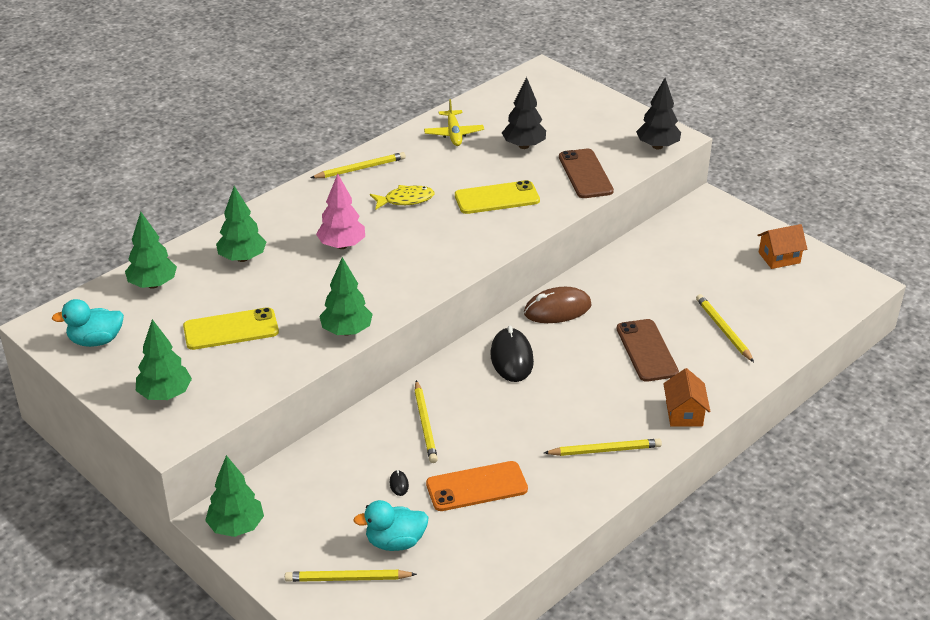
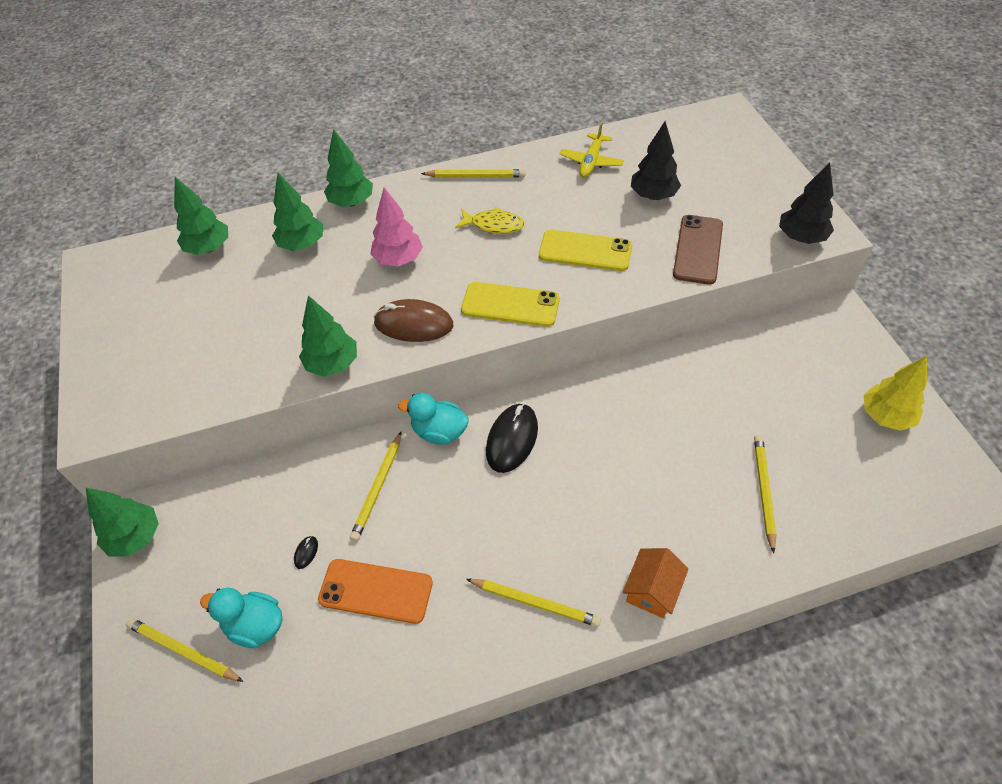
camera: 30 degrees right, 15 degrees up
(96, 340) = (120, 293): turquoise duck -> turquoise duck (439, 432)
(165, 394) = (127, 377): green tree -> green tree (352, 202)
(231, 329) = (234, 323): yellow phone -> yellow phone (510, 305)
(557, 309) = (595, 396): brown mouse -> brown mouse (413, 324)
(647, 350) = (659, 486): brown phone -> none
(779, 258) = (885, 416): orange house -> yellow tree

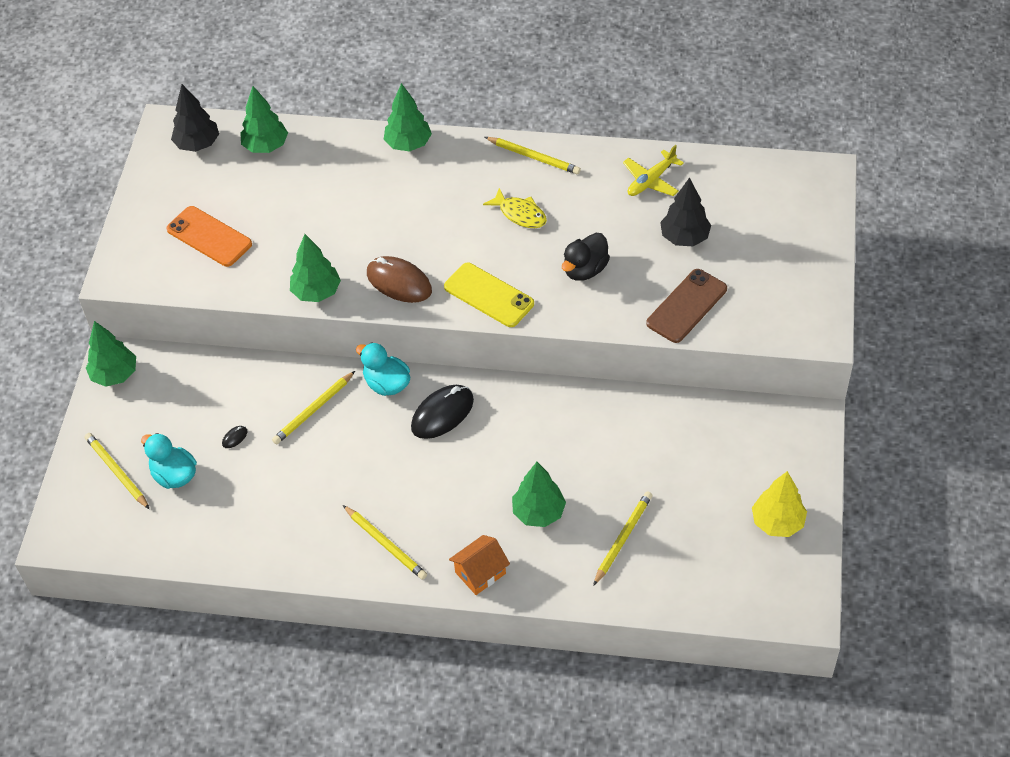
camera: 25 degrees right, 0 degrees up
(302, 244) = (345, 172): green tree -> green tree (538, 512)
(376, 591) = (272, 487): orange phone -> orange phone (209, 236)
(398, 259) = (419, 217): pink tree -> none
(585, 251) = (585, 270): yellow phone -> black duck
(801, 237) = (790, 330): black tree -> black tree (197, 144)

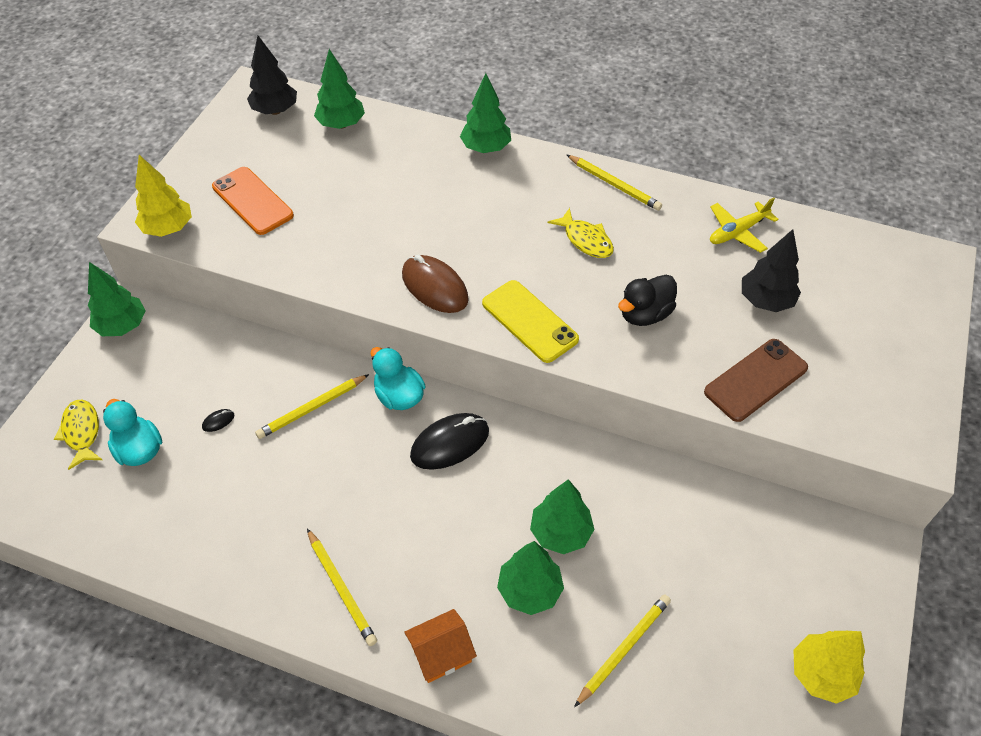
camera: 10 degrees right, 0 degrees up
(117, 472) = (82, 432): yellow pencil -> yellow fish
(142, 277) = (168, 228): none -> yellow tree
(316, 292) = (343, 280): green tree -> green tree (560, 533)

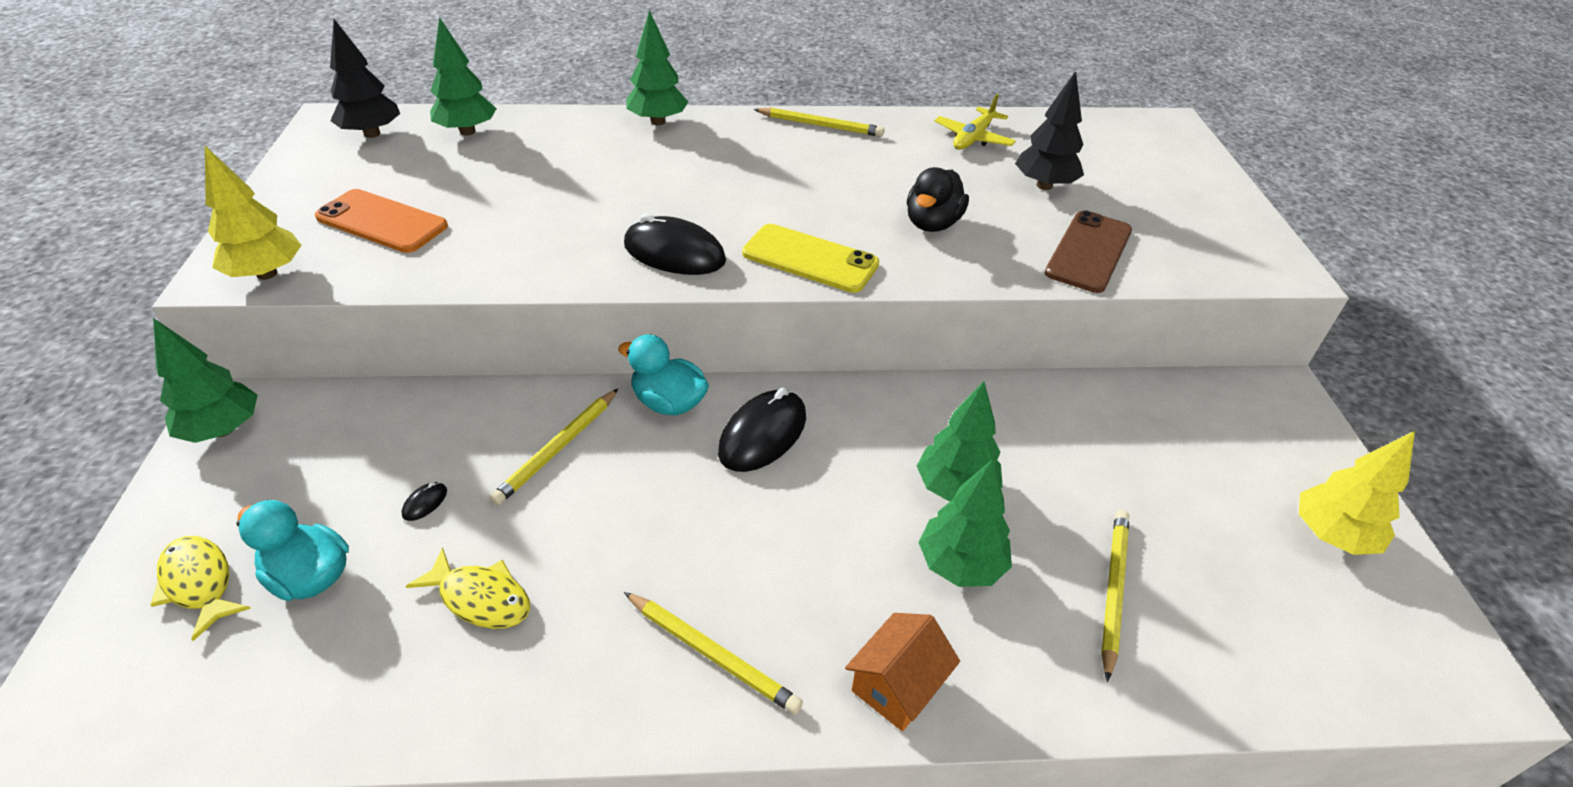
camera: 25 degrees left, 10 degrees down
(434, 287) = (674, 253): brown mouse -> black mouse
(586, 240) = (823, 175): yellow fish -> yellow fish (481, 598)

